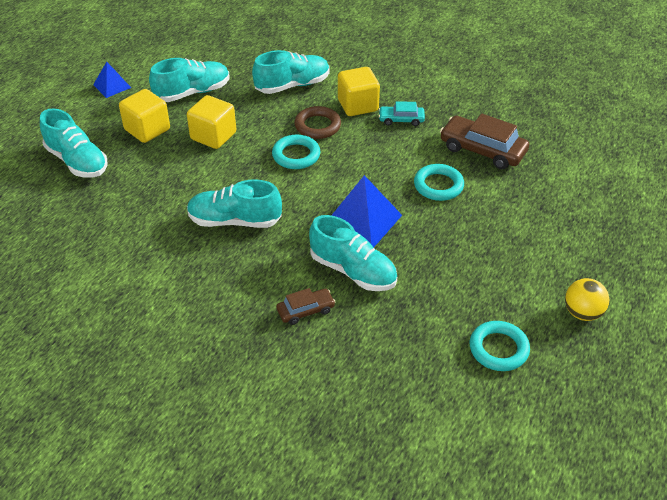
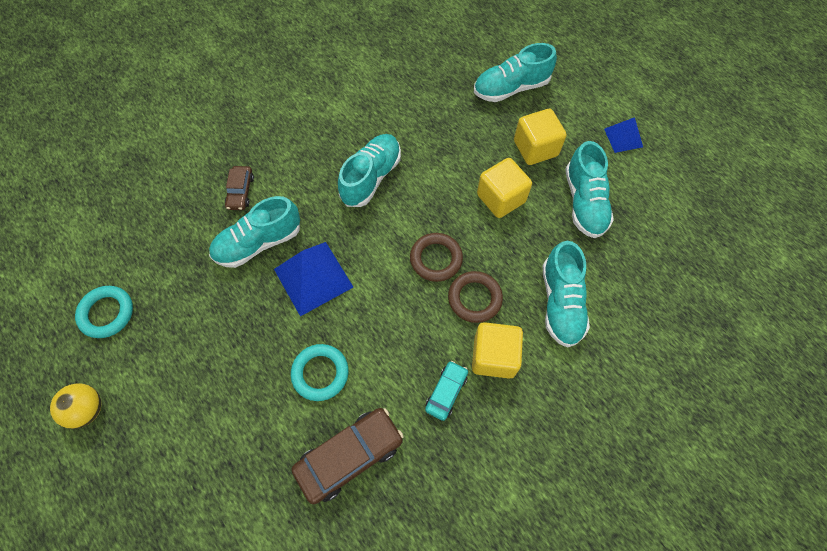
camera: 115 degrees right, 20 degrees up
(296, 155) = (436, 259): turquoise ring -> brown ring

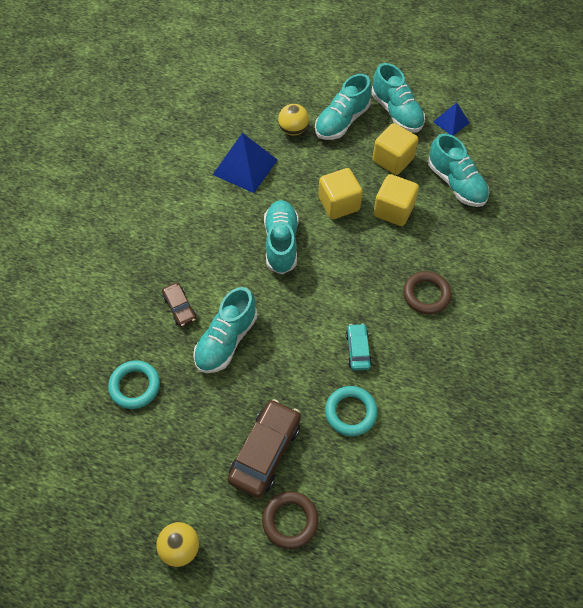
camera: 30 degrees left, 5 degrees down
(107, 313) = (137, 465): turquoise ring -> turquoise ring (135, 386)
(313, 277) = (292, 344): blue pyramid -> blue pyramid (245, 167)
(349, 456) = (416, 459): brown car -> brown car (265, 451)
(436, 259) = (377, 280): brown ring -> brown ring (290, 520)
(446, 392) = (453, 373): turquoise car -> turquoise car (358, 350)
(458, 76) = (293, 130): none -> yellow ball
(494, 356) = (469, 329): yellow cube -> yellow cube (339, 204)
(561, 302) = (489, 265): turquoise shoe -> turquoise shoe (396, 112)

